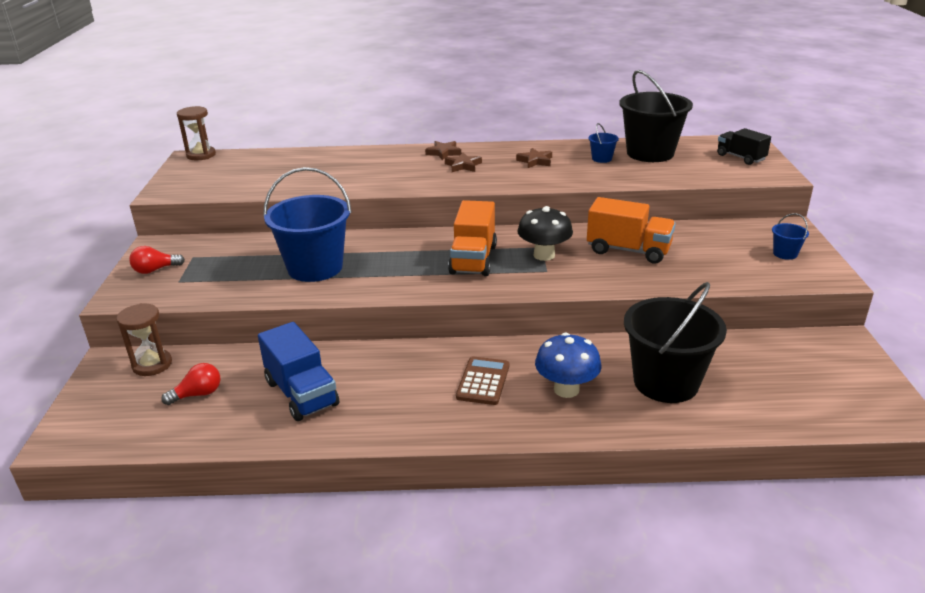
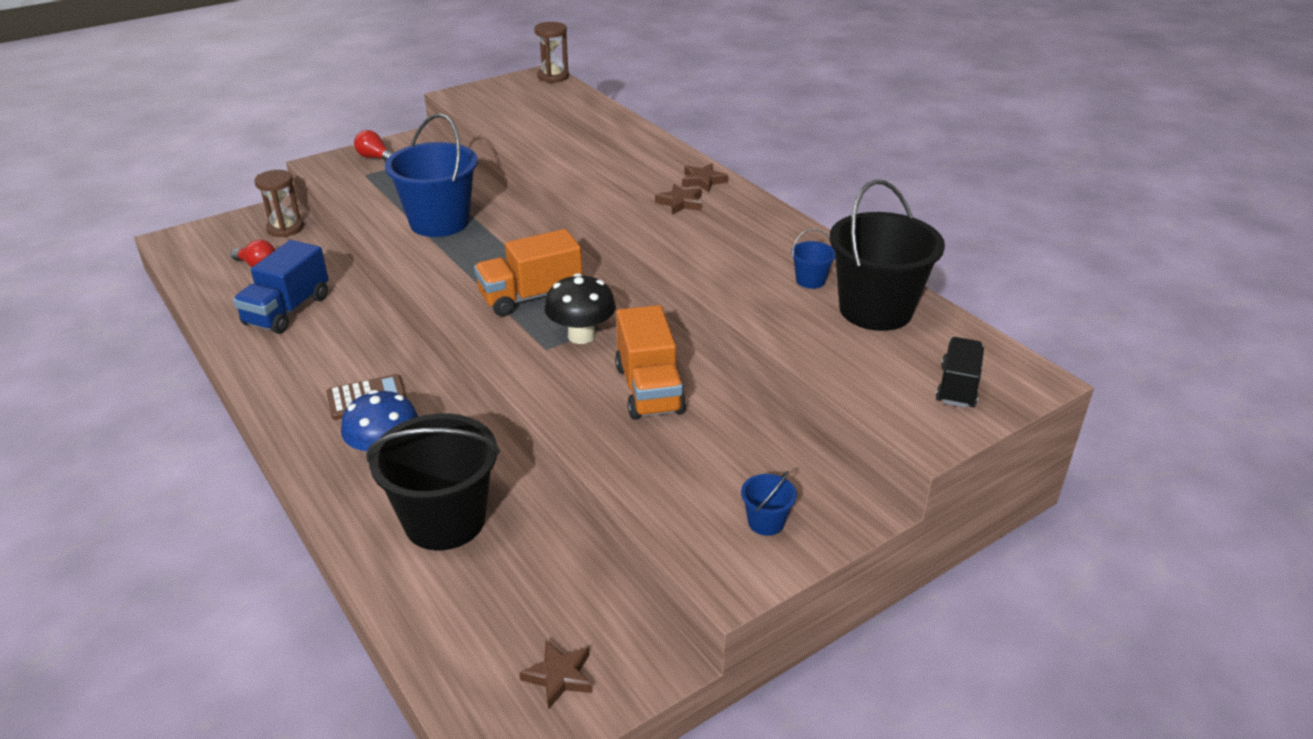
camera: 55 degrees right, 5 degrees up
(535, 161) = (747, 240): brown star -> brown star (559, 676)

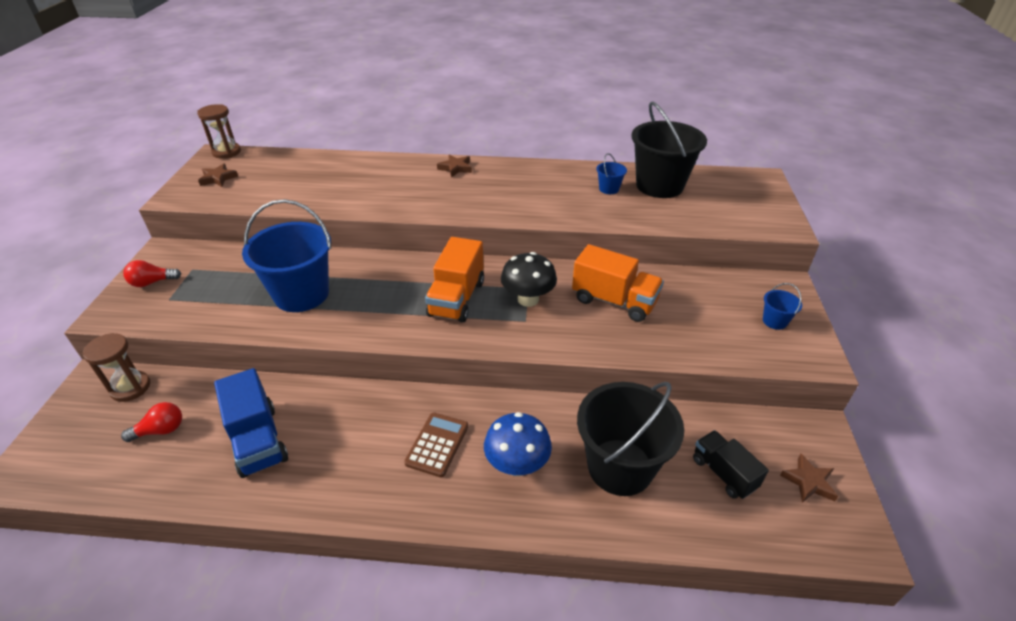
camera: 50 degrees left, 5 degrees up
(680, 203) = (469, 186): brown star -> brown star (218, 178)
(957, 387) = (751, 199): black truck -> black truck (723, 473)

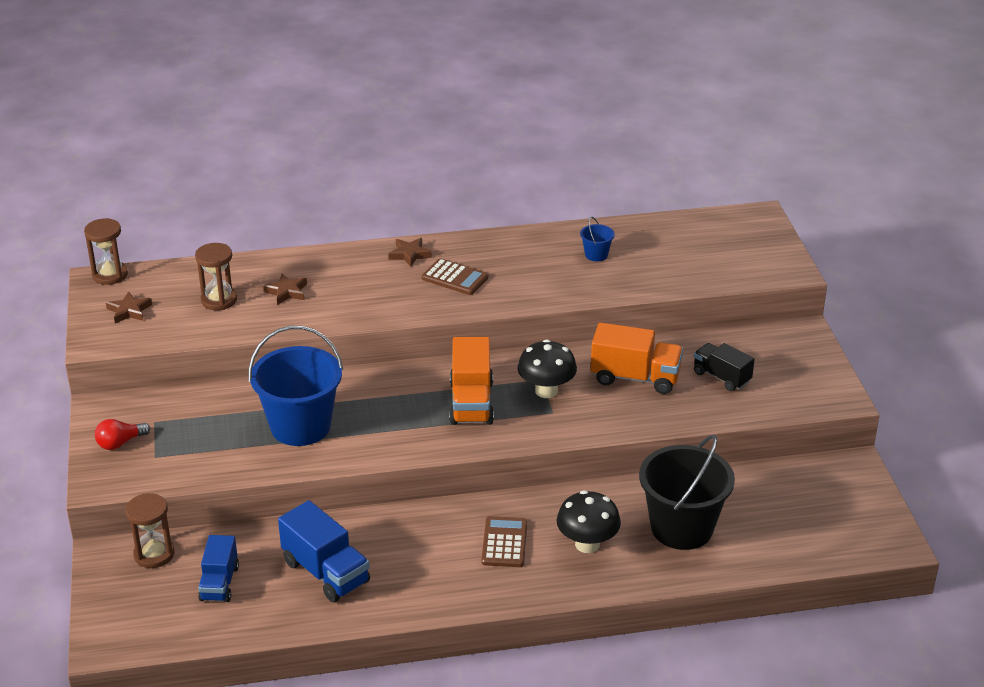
camera: 15 degrees left, 5 degrees down
(161, 430) = (219, 583): red light bulb -> blue truck
(289, 180) = (219, 300): none -> brown hourglass
(482, 190) = (455, 278): none -> brown calculator
(517, 465) = (587, 544): blue mushroom -> black mushroom
(659, 185) = (650, 242): black bucket -> none
(723, 473) = (774, 515): black truck -> black truck (721, 377)
(774, 321) = (797, 371): blue bucket -> none
(809, 482) = (849, 508): brown star -> brown star (287, 292)

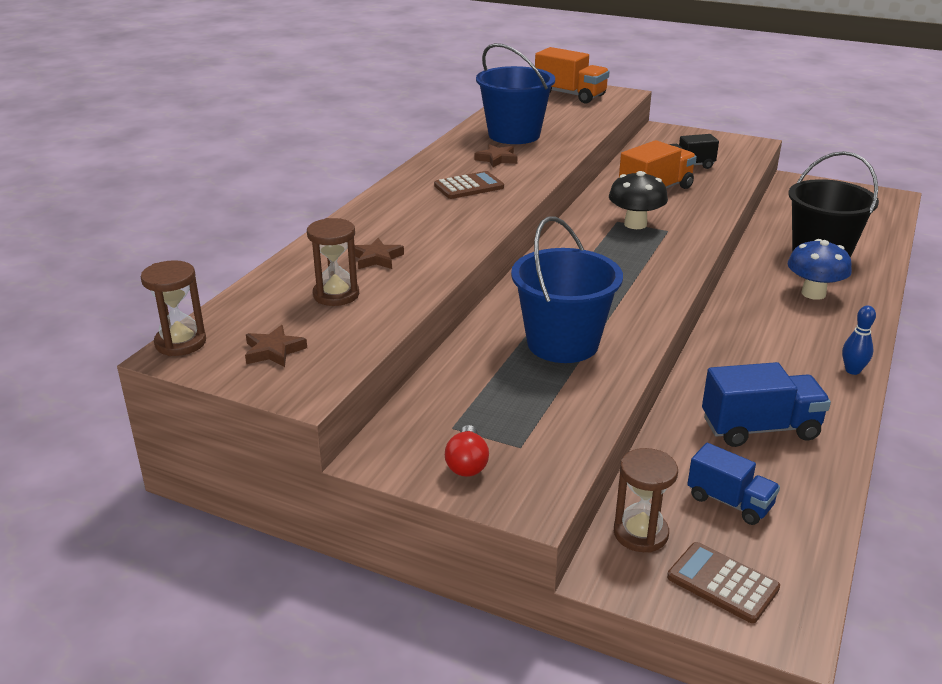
camera: 55 degrees left, 5 degrees down
(409, 254) = (403, 192): brown star -> brown star (497, 159)
(462, 600) = (852, 370): none -> blue bowling pin
(471, 402) = (617, 256): orange truck -> orange truck (570, 95)
(504, 543) = (784, 326): brown calculator -> brown calculator (722, 583)
(587, 544) = (813, 293): black mushroom -> blue mushroom
(596, 255) = (514, 135): blue bucket -> blue bucket, size x2.38

